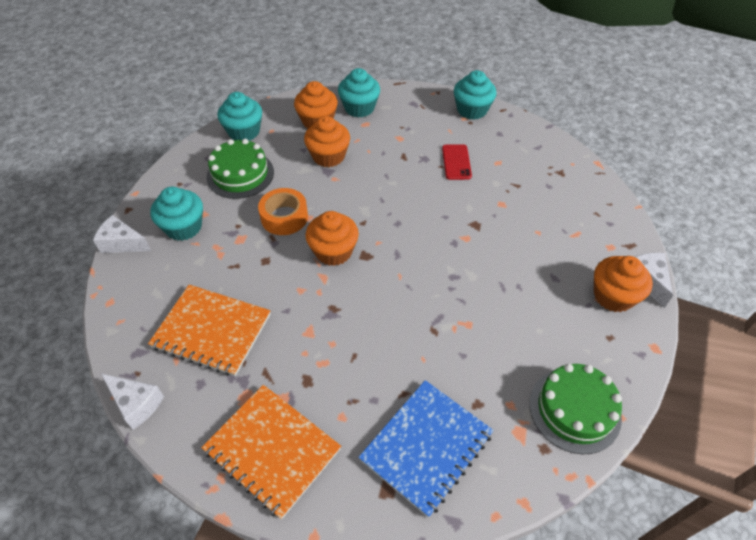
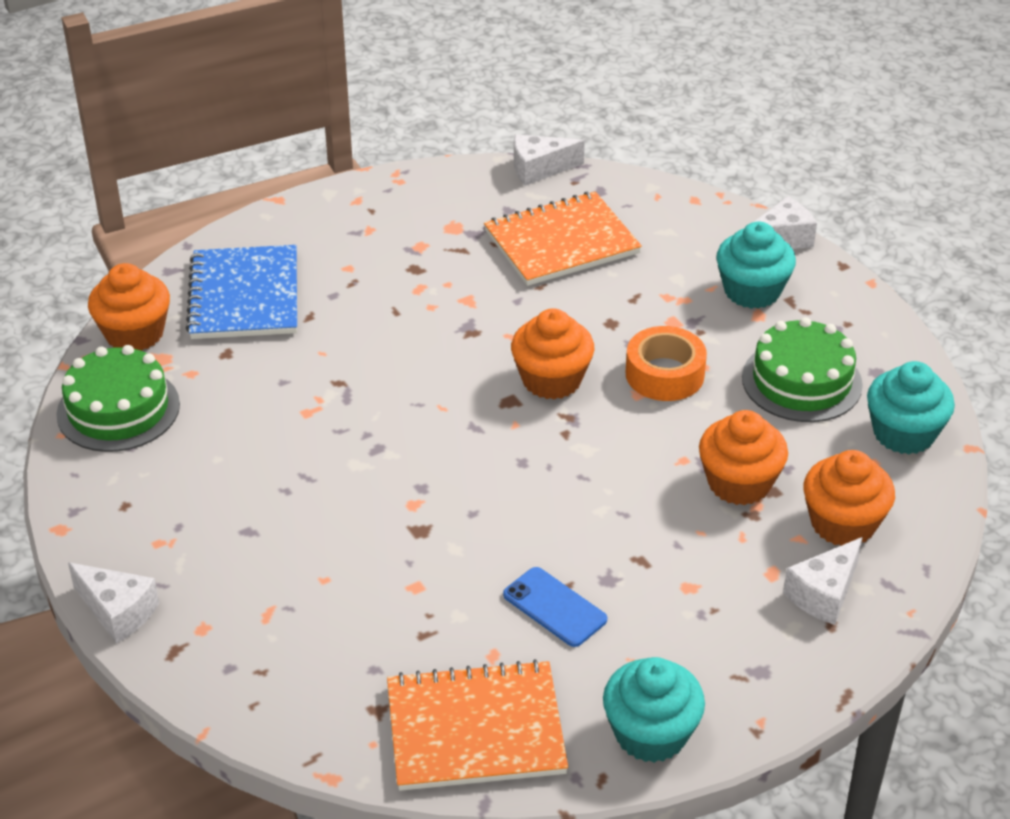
camera: 135 degrees right, 10 degrees down
(272, 450) = (380, 215): orange notebook -> orange notebook (475, 729)
(359, 108) = (824, 594): turquoise cupcake -> white cheese
(456, 162) = (554, 607): red phone -> blue phone
(613, 296) = (152, 557): orange cupcake -> orange cupcake (134, 333)

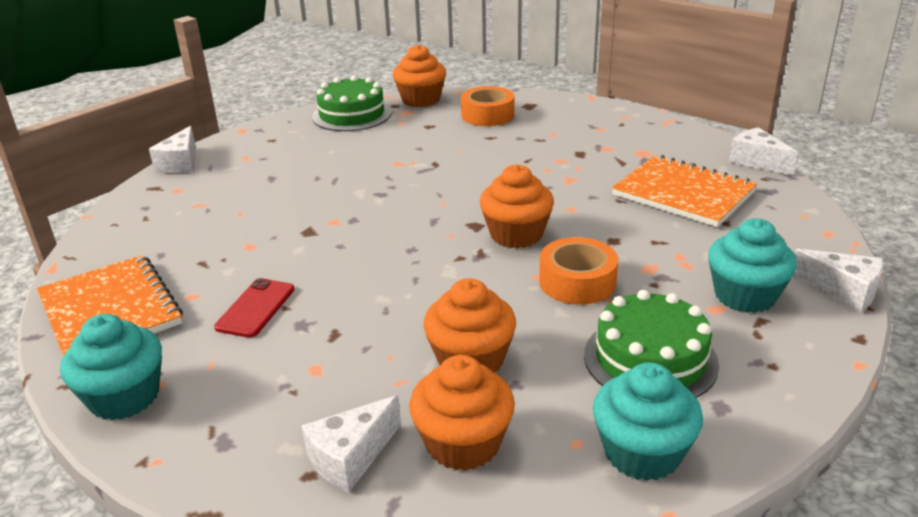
camera: 65 degrees right, 10 degrees down
(244, 296) = (487, 115): blue notebook -> orange tape
(554, 607) = (255, 308): blue phone -> red phone
(824, 594) = (351, 457): white cheese -> white cheese turned 60 degrees counterclockwise

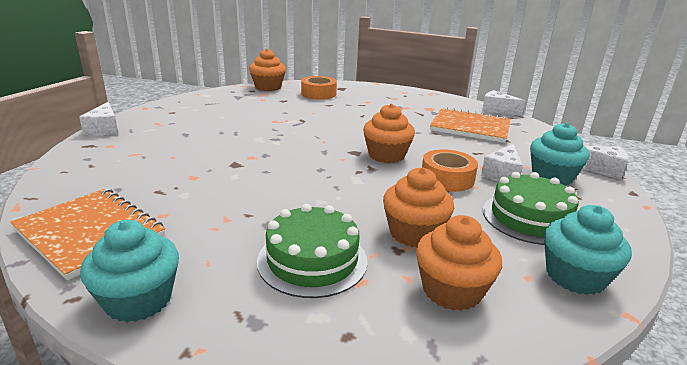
camera: 20 degrees left, 5 degrees down
(255, 308) = (223, 217): red phone -> none
(351, 457) = (373, 315): white cheese -> white cheese (502, 174)
(352, 115) = (224, 96): green cake -> green cake (312, 260)

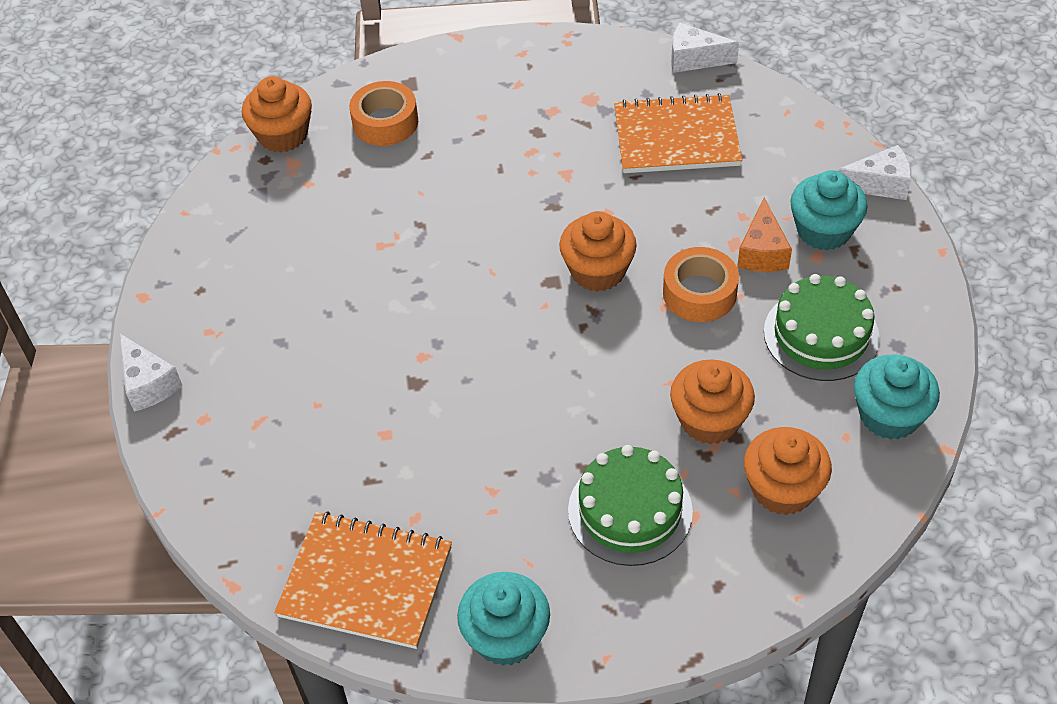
camera: 20 degrees left, 25 degrees up
(502, 174) = (762, 252): white cheese -> orange cheese

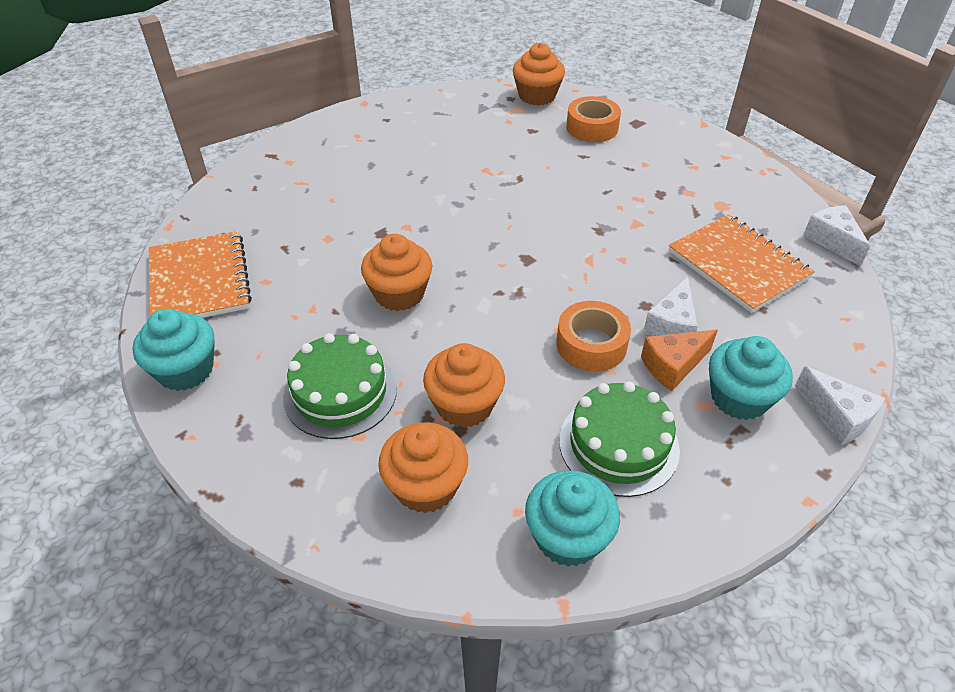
camera: 55 degrees right, 5 degrees down
(149, 383) = (301, 132): white cheese -> white cheese (672, 325)
(597, 271) = (559, 278): orange cupcake -> orange cupcake (399, 294)

